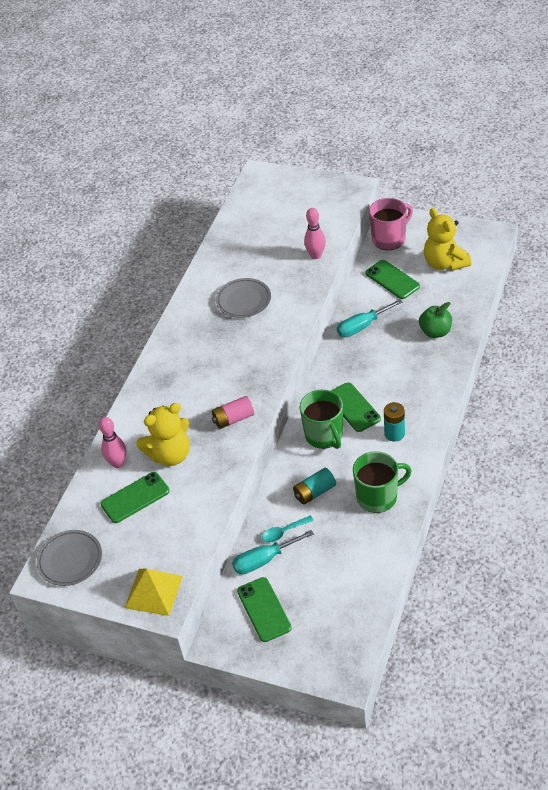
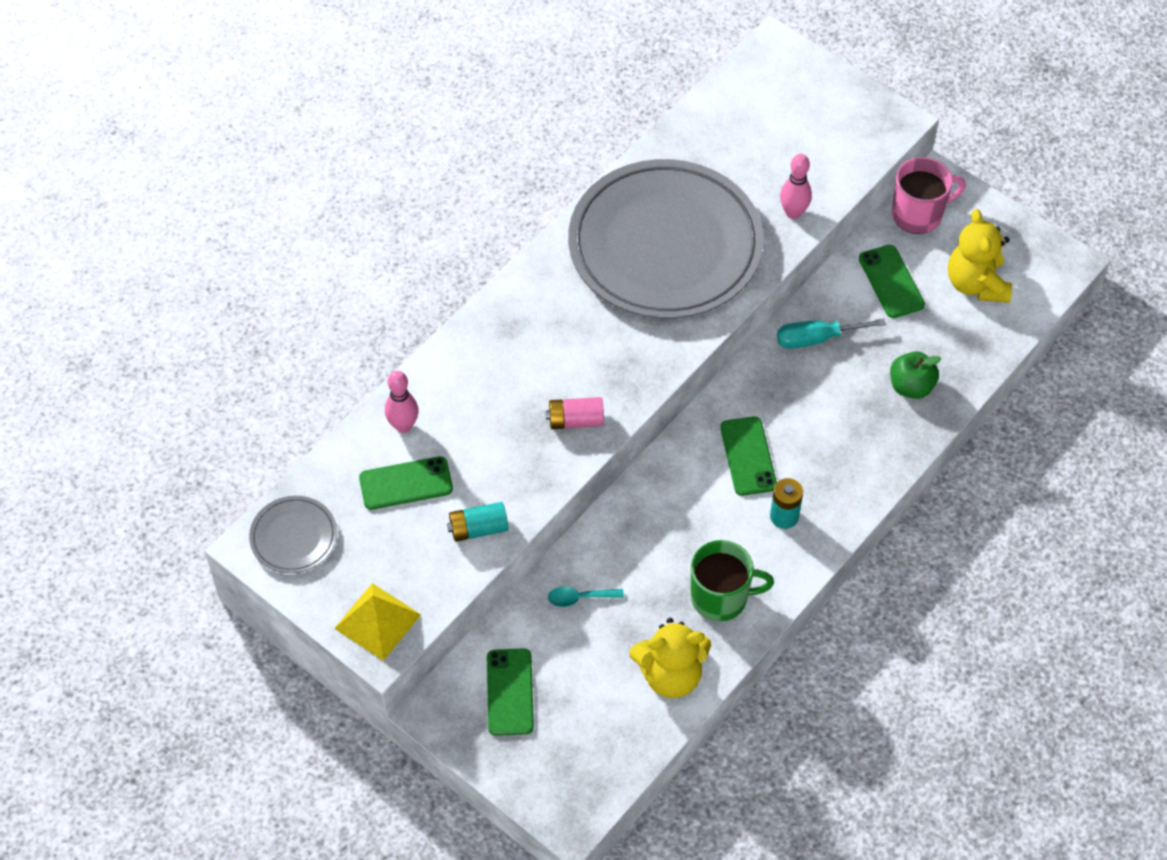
camera: 15 degrees right, 10 degrees up
(170, 455) = (474, 440): yellow teddy bear -> yellow teddy bear (670, 674)
(243, 300) = (665, 246): grey plate -> grey plate, size x2.41
(264, 560) = (538, 626): turquoise screwdriver -> none
(314, 492) = (643, 558): turquoise battery -> turquoise battery (478, 528)
(324, 435) = (692, 482): green mug -> none

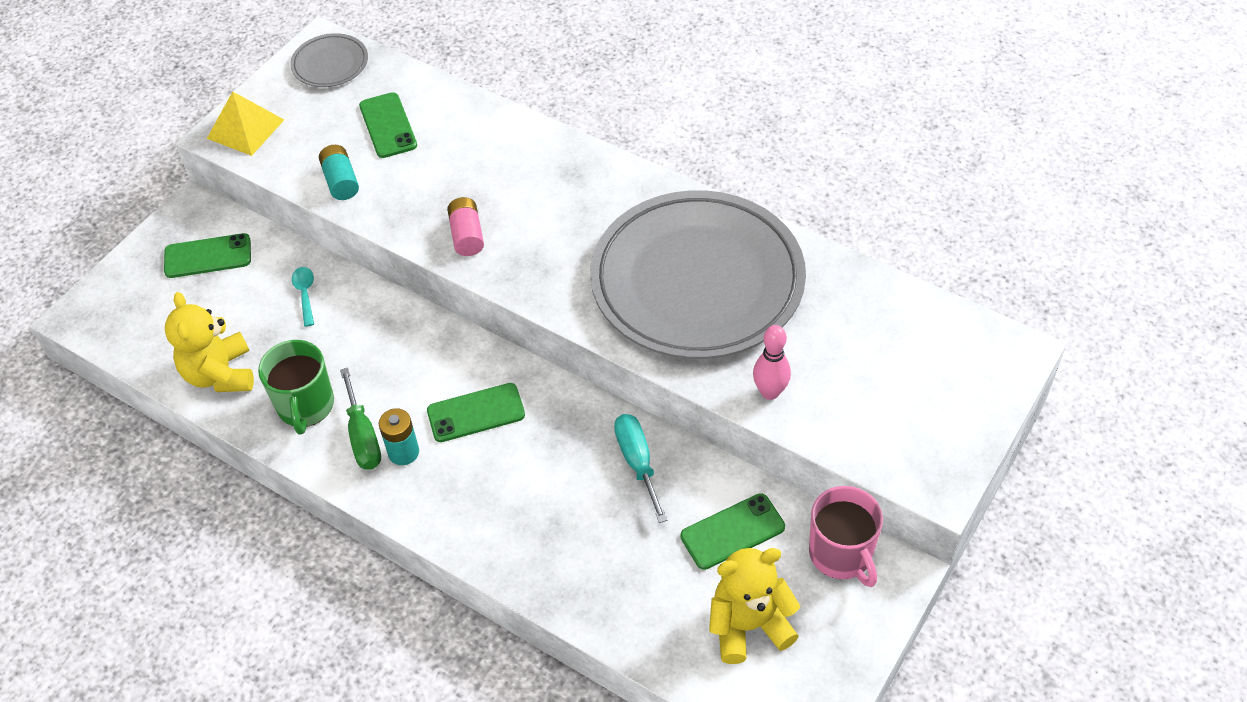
camera: 85 degrees right, 5 degrees down
(403, 426) = (450, 115): pink bowling pin -> none
(762, 549) = (363, 436): none -> green screwdriver
(911, 386) = (585, 563): green apple -> none

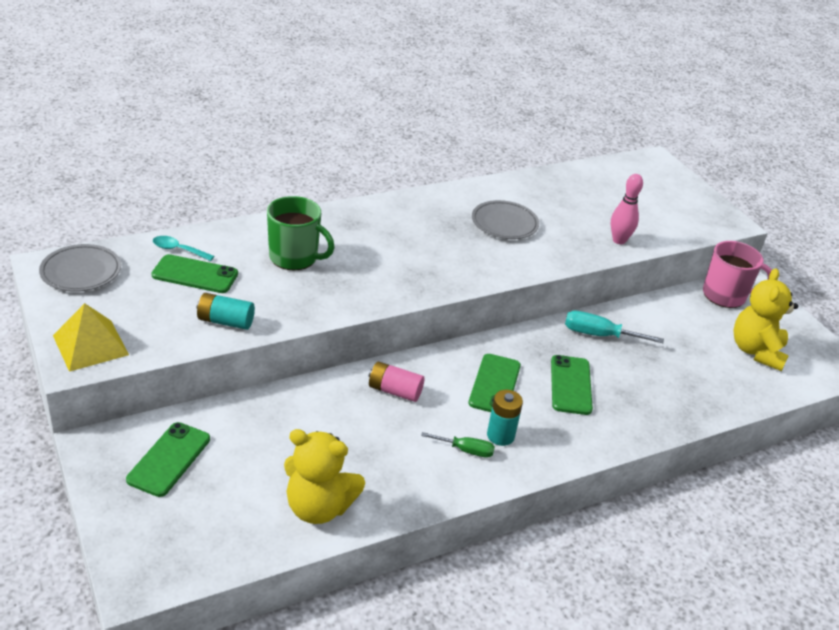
camera: 65 degrees left, 15 degrees down
(305, 294) = (283, 419): turquoise spoon -> turquoise spoon (178, 250)
(305, 406) = (405, 469): green mug -> green mug (294, 257)
(363, 436) = (466, 450): green screwdriver -> green screwdriver, size x0.65
(467, 235) = (359, 289): pink battery -> pink battery (394, 391)
(697, 281) = (504, 223): grey plate -> grey plate, size x0.42
(732, 531) = (682, 324): green phone -> green phone (570, 385)

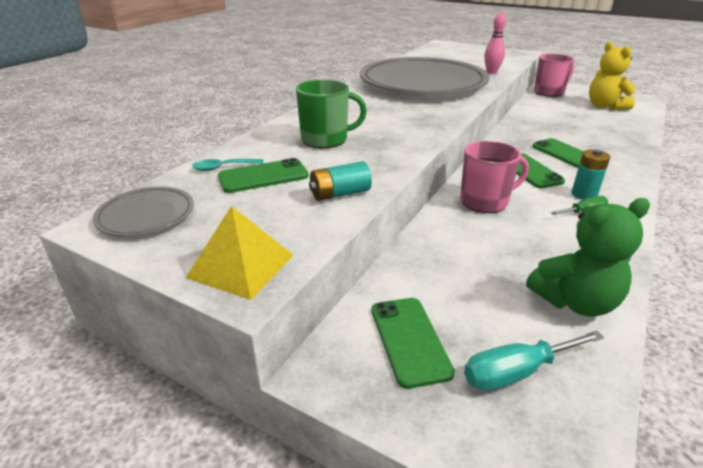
camera: 30 degrees left, 5 degrees down
(319, 507) = (575, 302): yellow teddy bear -> green teddy bear
(394, 391) = (485, 201): pink battery -> pink mug
(504, 223) = (422, 84): grey plate -> grey plate, size x2.41
(599, 335) = (532, 127): turquoise screwdriver -> turquoise screwdriver (516, 372)

